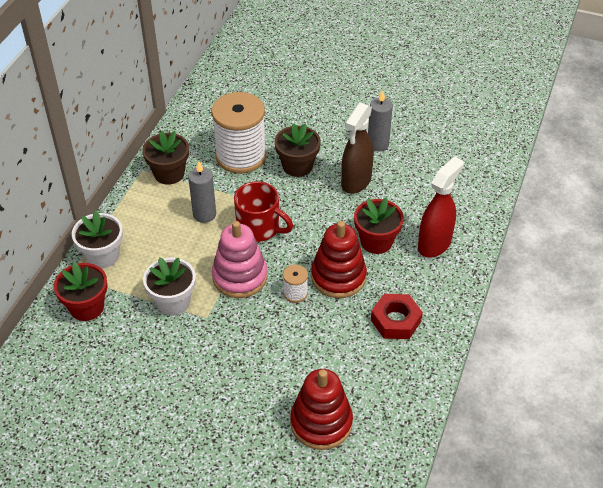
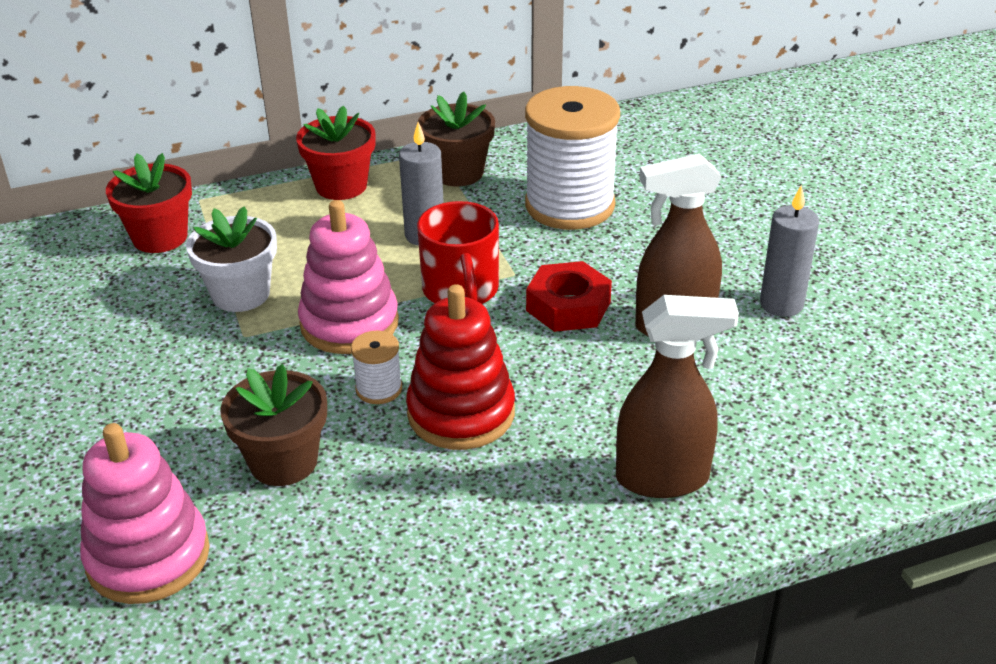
camera: 50 degrees right, 10 degrees down
(102, 256) = (257, 203): white flower pot -> none
(297, 166) = (622, 259): brown flower pot -> brown flower pot (283, 461)
(321, 423) = (148, 557): red stacking toy -> pink stacking toy
(376, 241) = (582, 412): red flower pot -> red flower pot (341, 186)
(395, 320) = (443, 525): red nut -> red nut (568, 306)
(434, 244) = (663, 478): red spray bottle -> brown spray bottle

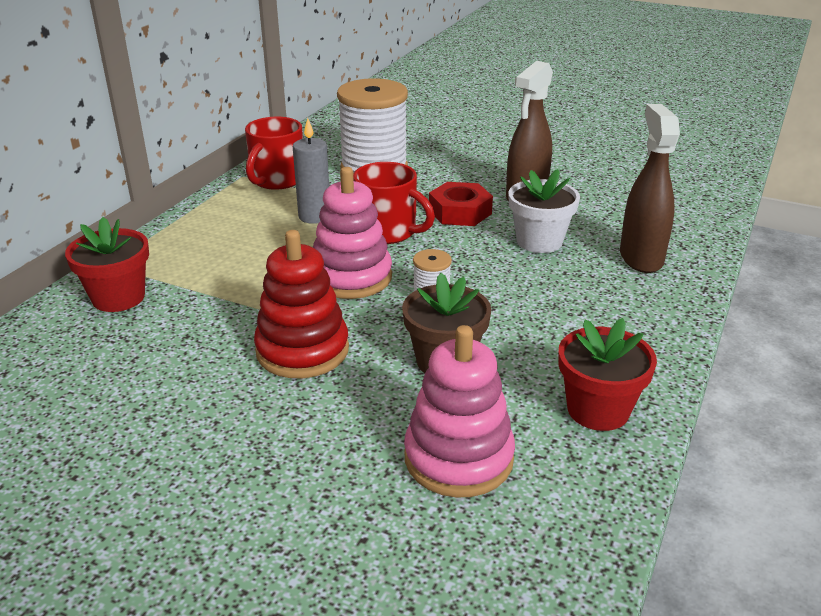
camera: 45 degrees left, 5 degrees down
(241, 294) = (246, 298): white flower pot -> white flower pot (539, 241)
(341, 186) = (208, 215): red flower pot -> red flower pot (598, 410)
(458, 173) = (277, 180): brown flower pot -> red mug
(461, 413) = (497, 284): red stacking toy -> red stacking toy (302, 350)
(663, 478) = (641, 258): brown spray bottle -> brown spray bottle turned 45 degrees counterclockwise
(781, 304) = (556, 166): grey candle -> none

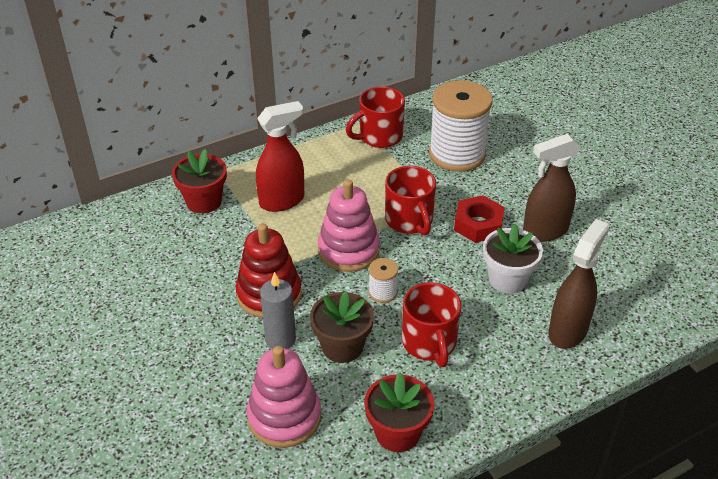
camera: 35 degrees right, 10 degrees up
(223, 264) = (282, 201): none -> red spray bottle
(314, 216) = (373, 184): grey candle -> grey candle (280, 339)
(531, 319) = (429, 343): none -> red mug

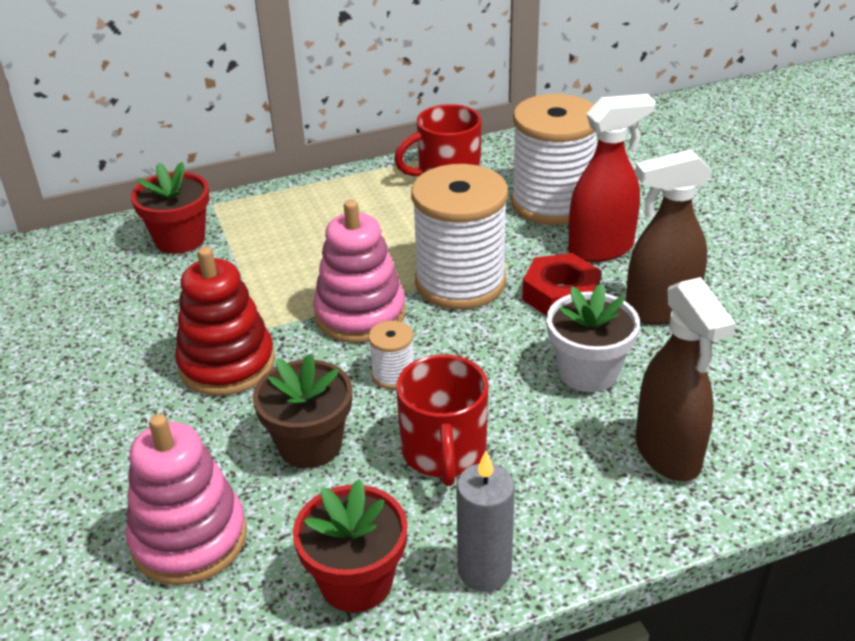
camera: 10 degrees right, 5 degrees down
(280, 339) = (222, 427): grey candle -> grey candle (484, 570)
(282, 201) = (287, 246): red spray bottle -> red spray bottle (601, 249)
(409, 220) = (460, 283): red mug -> white spool
(568, 331) = (668, 454): brown spray bottle -> brown spray bottle turned 120 degrees clockwise

